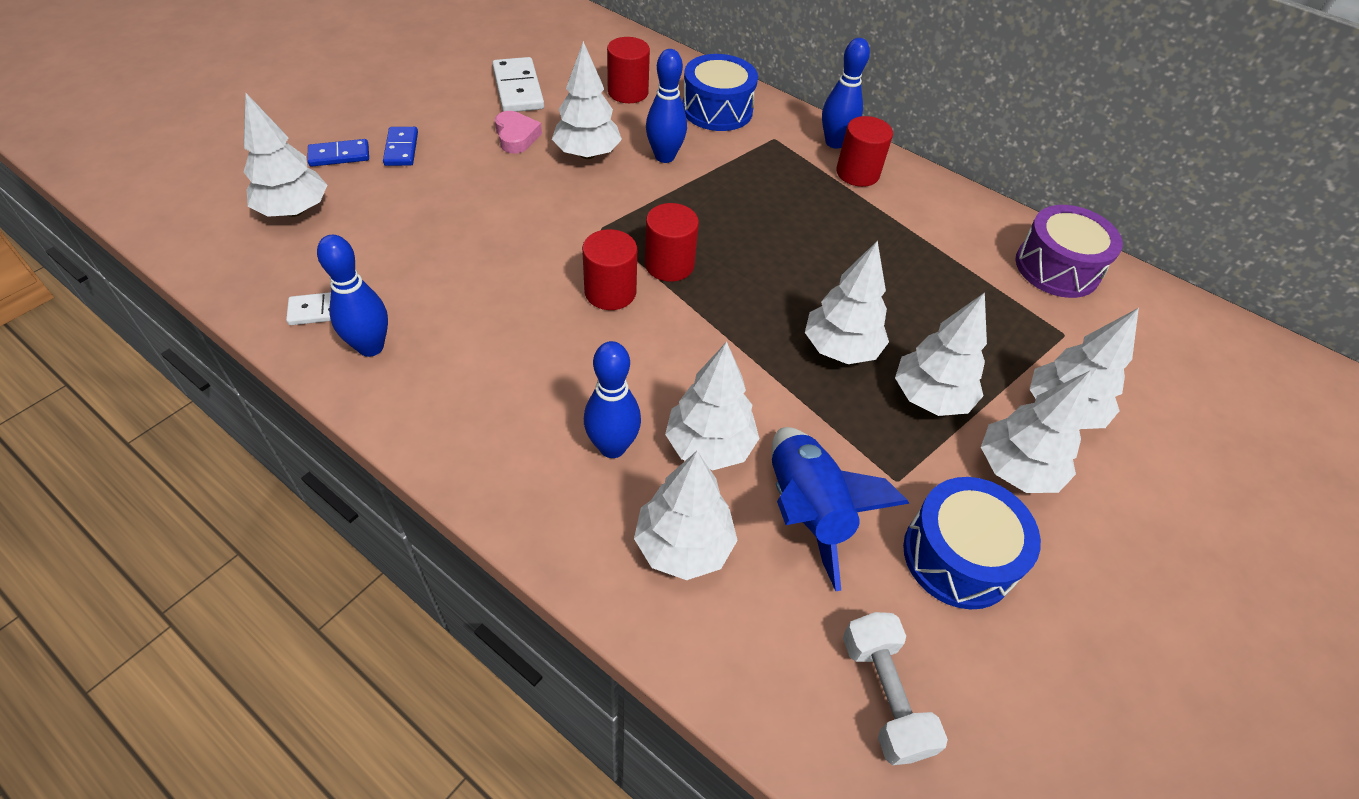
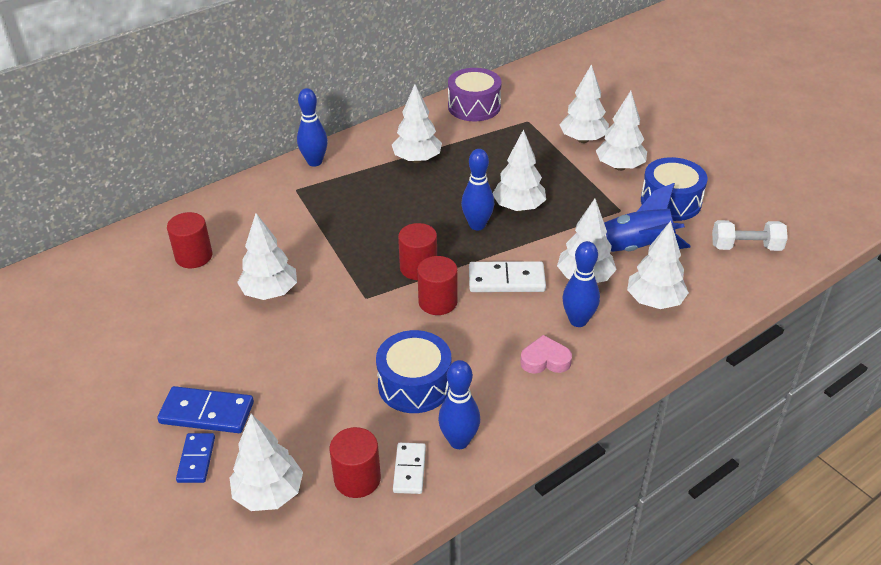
camera: 70 degrees left, 10 degrees down
(401, 149) = (207, 412): blue domino -> blue domino, size x1.58
(516, 136) = (225, 333): pink heart -> pink heart (545, 360)
(518, 89) = (151, 325): white domino -> white domino (506, 280)
(664, 156) = (293, 250): blue bowling pin -> blue bowling pin (477, 225)
(717, 110) = (245, 211): blue drum -> blue drum (414, 384)
(857, 173) = (354, 160): red cylinder -> red cylinder (357, 479)
(930, 397) = (564, 182): white tree -> white tree (417, 159)

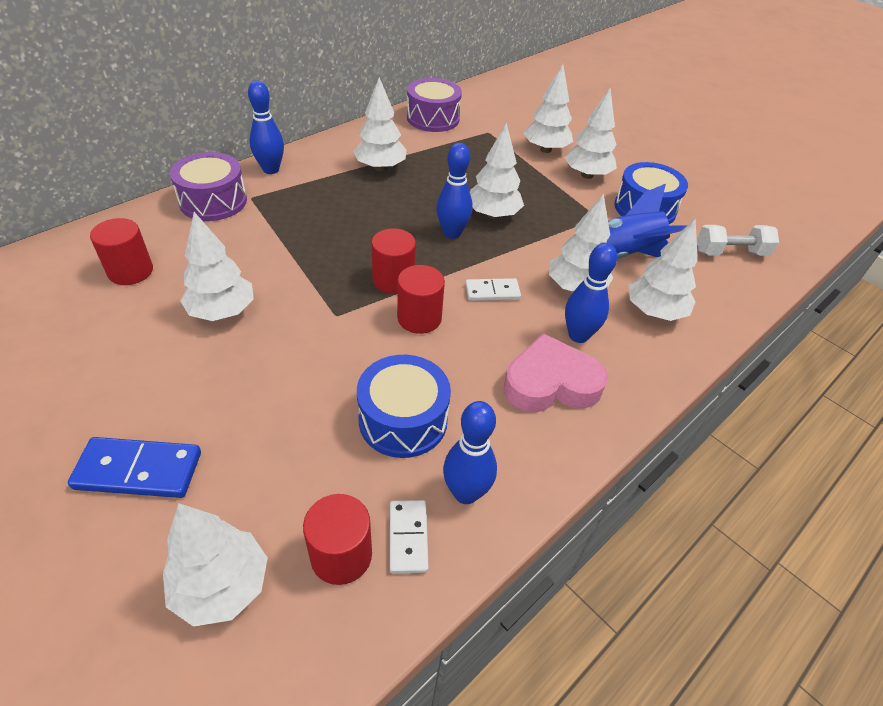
camera: 10 degrees left, 5 degrees up
(196, 459) = (121, 540): blue domino -> none
(262, 193) = (213, 201): none -> purple drum
(506, 280) = (492, 292): white domino -> white domino, size x0.63
(545, 360) = (551, 383): pink heart -> pink heart, size x1.70

